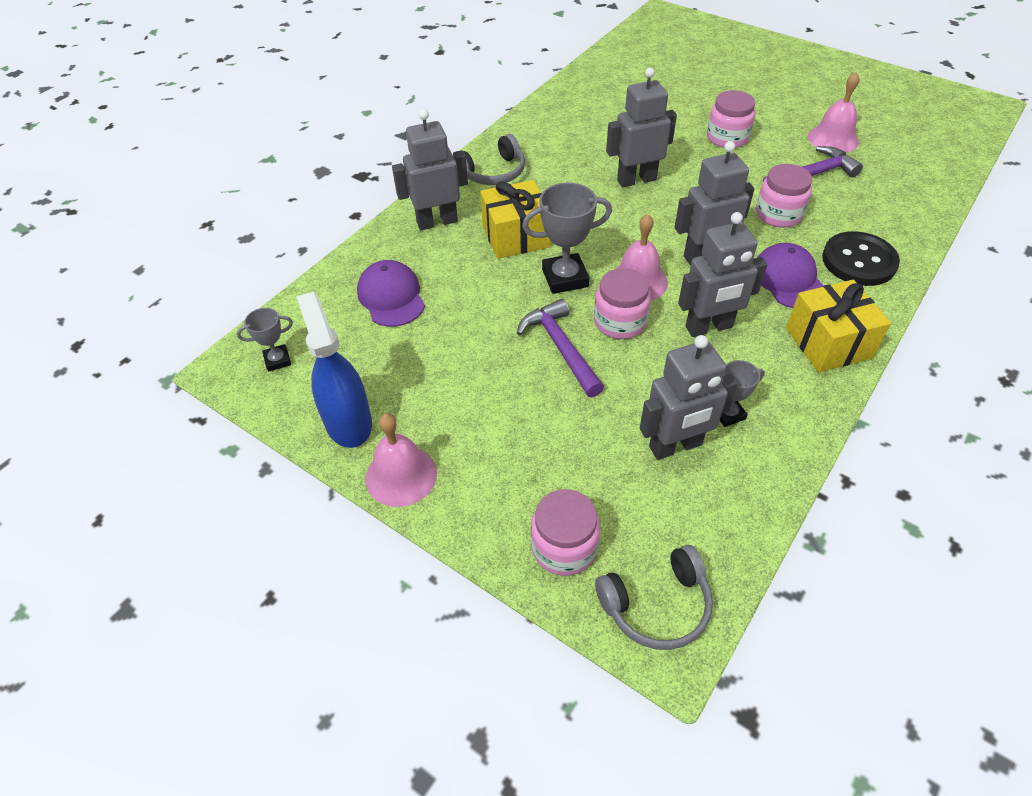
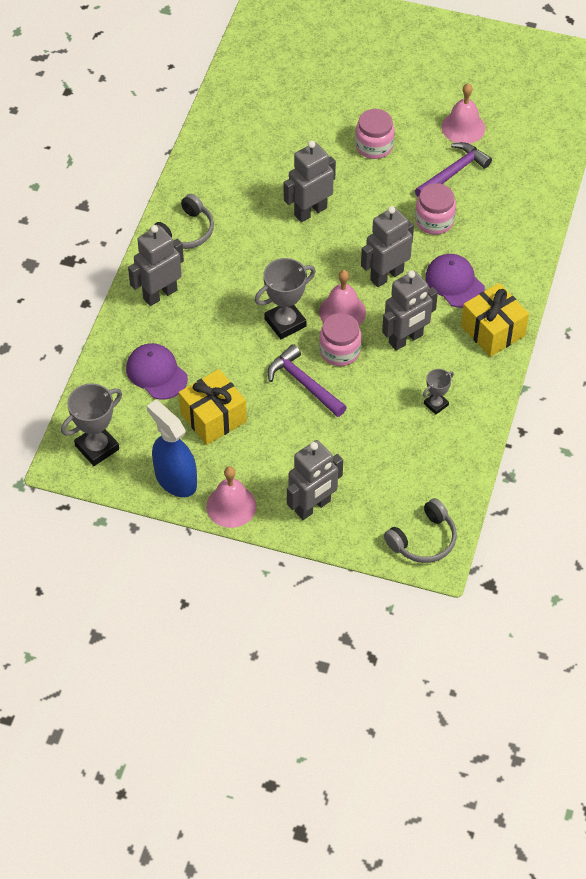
camera: 20 degrees left, 5 degrees up
(277, 360) = (97, 447): grey trophy -> grey trophy, size x1.77
(516, 236) = (231, 293): yellow gift -> yellow gift (213, 418)
(564, 547) = (356, 522): pink jar -> none
(675, 446) = (407, 437): grey robot -> grey robot (313, 507)
(859, 261) = (503, 252): black button -> none

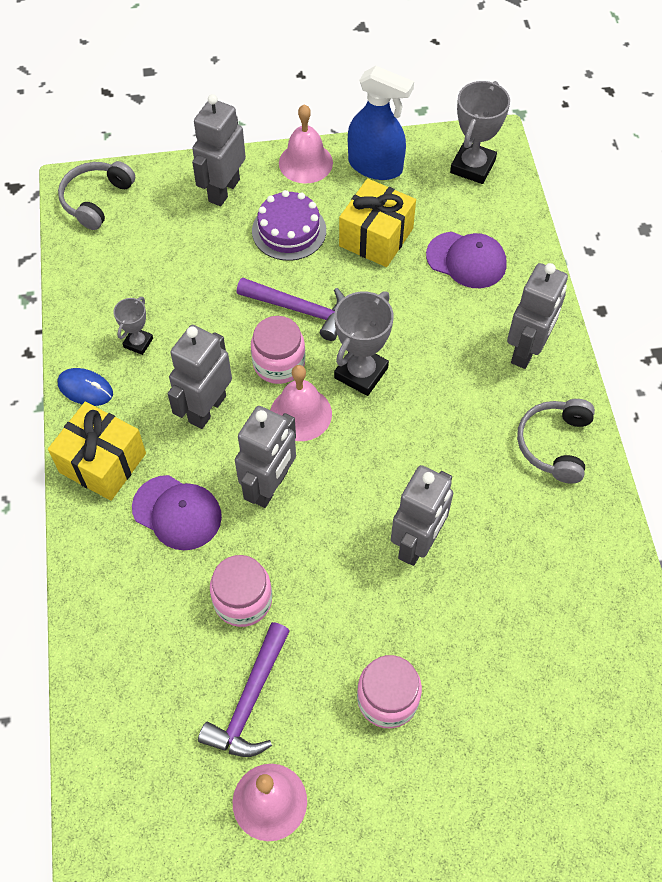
camera: 155 degrees right, 5 degrees up
(278, 450) = (289, 230): none -> purple cake
(487, 385) = (85, 389): none -> blue mouse

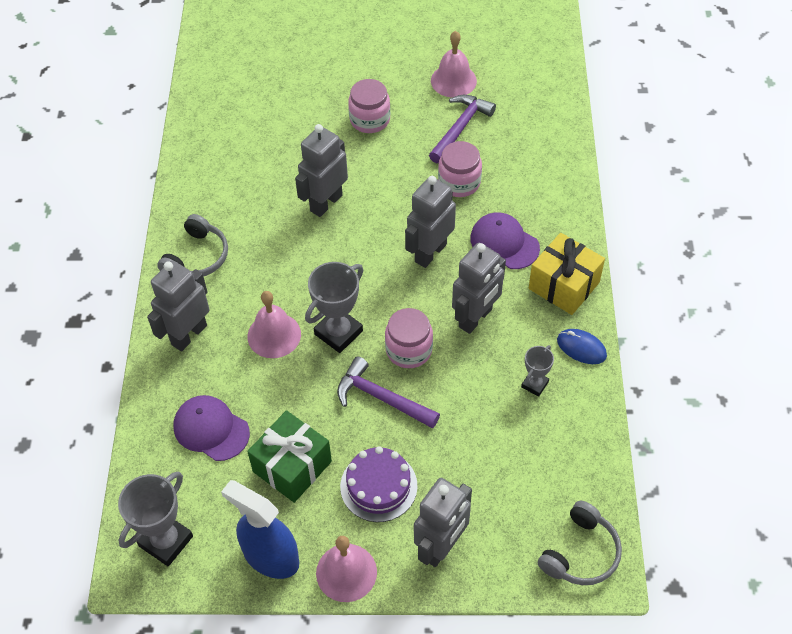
camera: 170 degrees left, 5 degrees down
(300, 414) = (396, 305): pink bell -> pink bell (274, 335)
(376, 237) = (292, 466): yellow gift -> green gift

